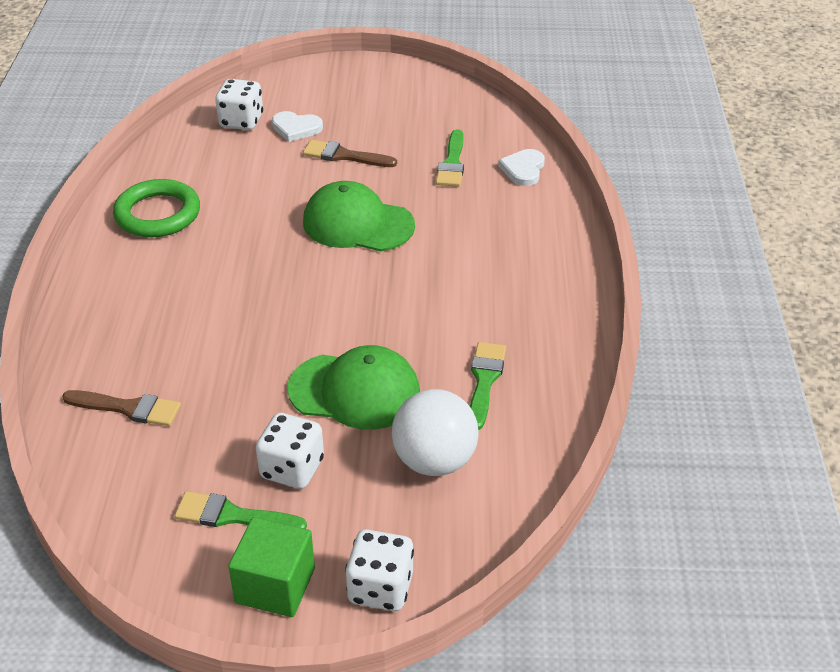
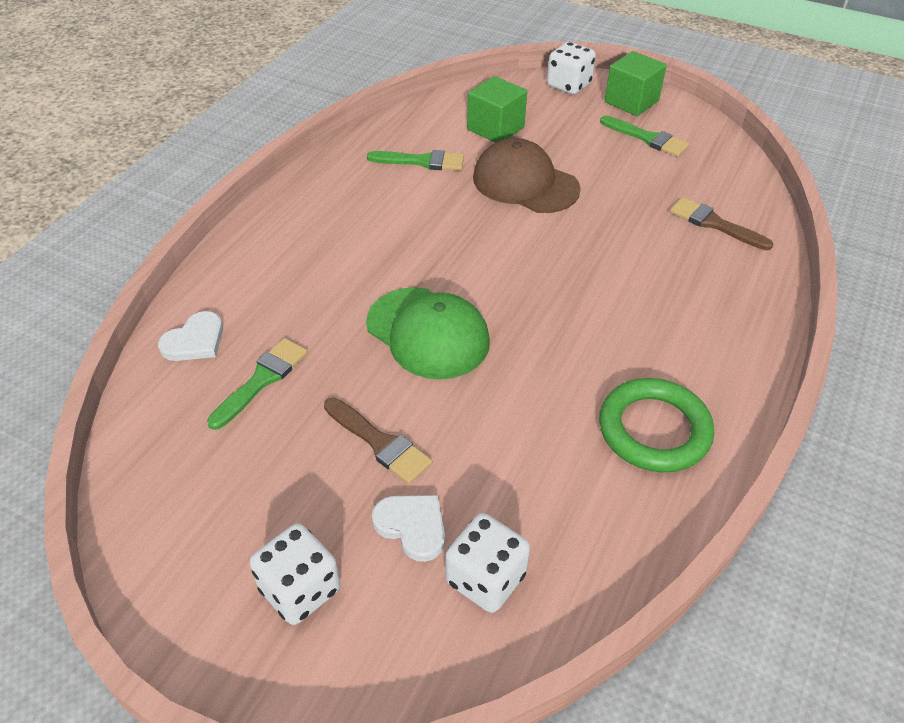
camera: 155 degrees left, 5 degrees up
(292, 469) = (596, 151): white dice -> white dice (300, 590)
(354, 391) = (525, 183): green cap -> brown cap
(434, 461) = (495, 128): white ball -> green cube
(484, 381) = (422, 161): green brush -> green brush turned 120 degrees counterclockwise

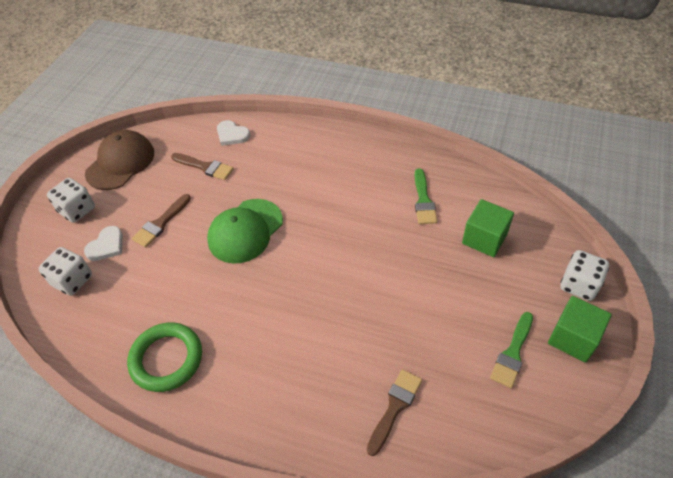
camera: 85 degrees right, 5 degrees up
(262, 380) = (205, 167): green brush -> brown brush
(525, 183) = (414, 266): brown cap -> brown cap (120, 163)

